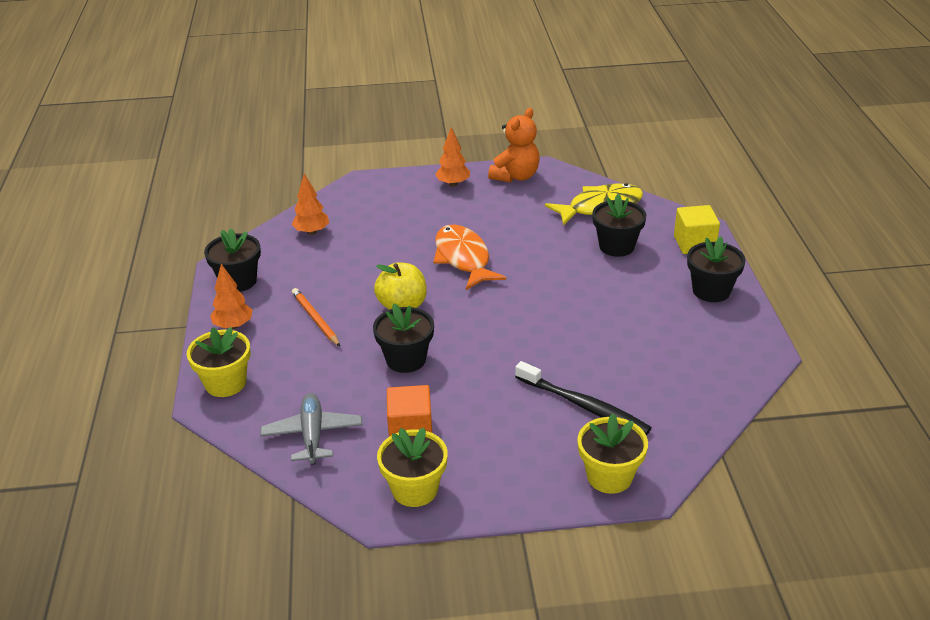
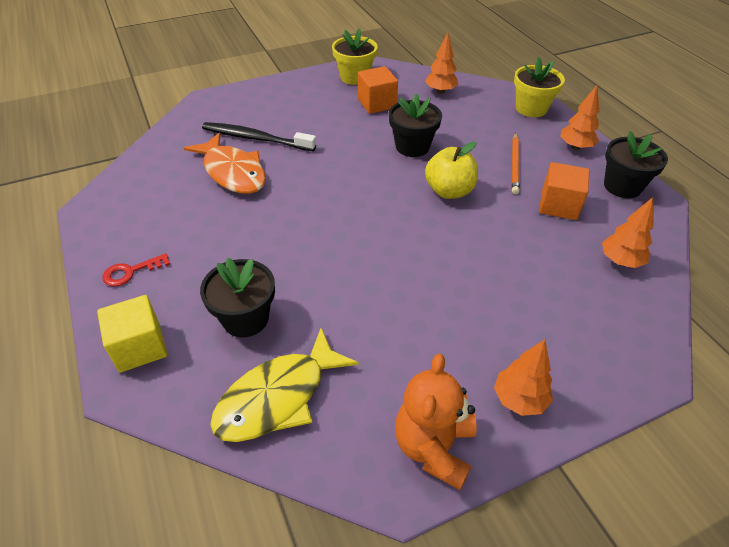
camera: 160 degrees right, 10 degrees up
(312, 435) = (440, 91): grey plane -> orange tree
(314, 276) = (558, 205): none -> orange cube
(315, 319) = (514, 164): orange pencil -> orange pencil turned 60 degrees clockwise
(463, 258) = (424, 259): orange fish -> orange fish (233, 172)
(609, 476) = (231, 101): yellow flower pot -> none
(711, 291) = (131, 272): black flower pot -> red key

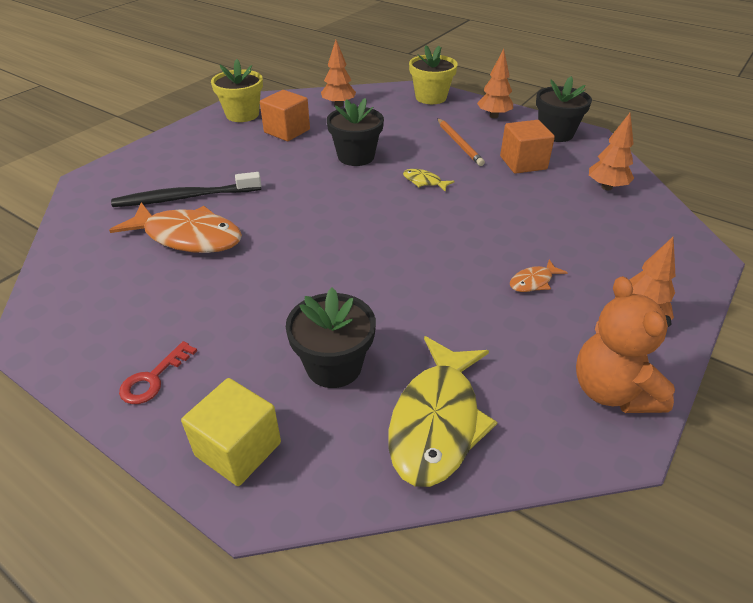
camera: 30 degrees left, 5 degrees down
(449, 191) = (424, 182): yellow apple -> yellow fish
(458, 322) = (533, 282): none -> orange fish

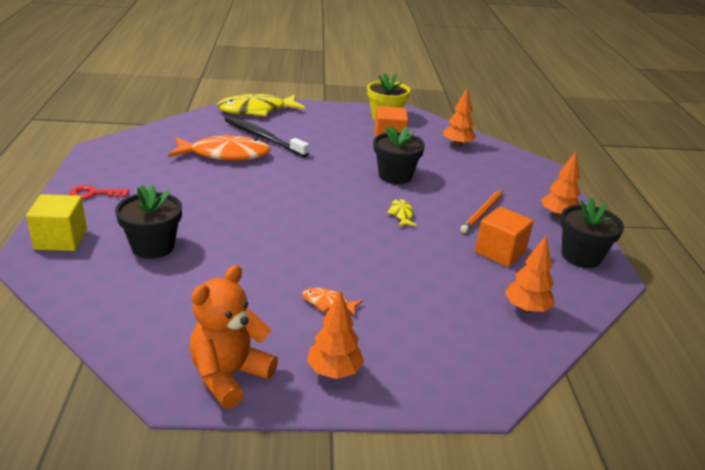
camera: 50 degrees right, 10 degrees down
(188, 237) = (225, 154): orange fish -> orange fish turned 75 degrees counterclockwise
(431, 97) = (537, 177): yellow flower pot -> none
(437, 421) = (134, 302): yellow fish -> yellow fish (256, 110)

